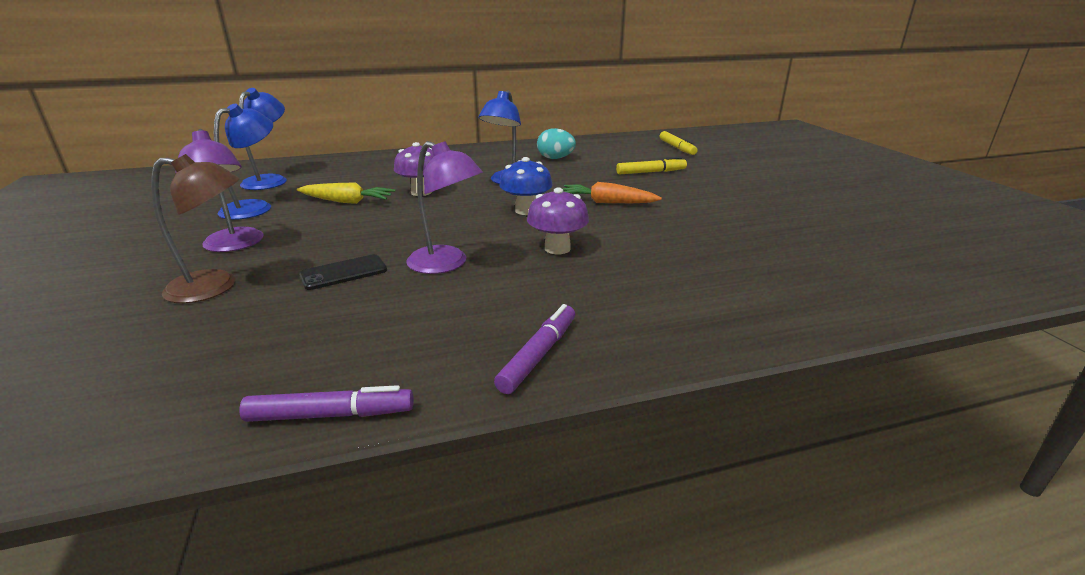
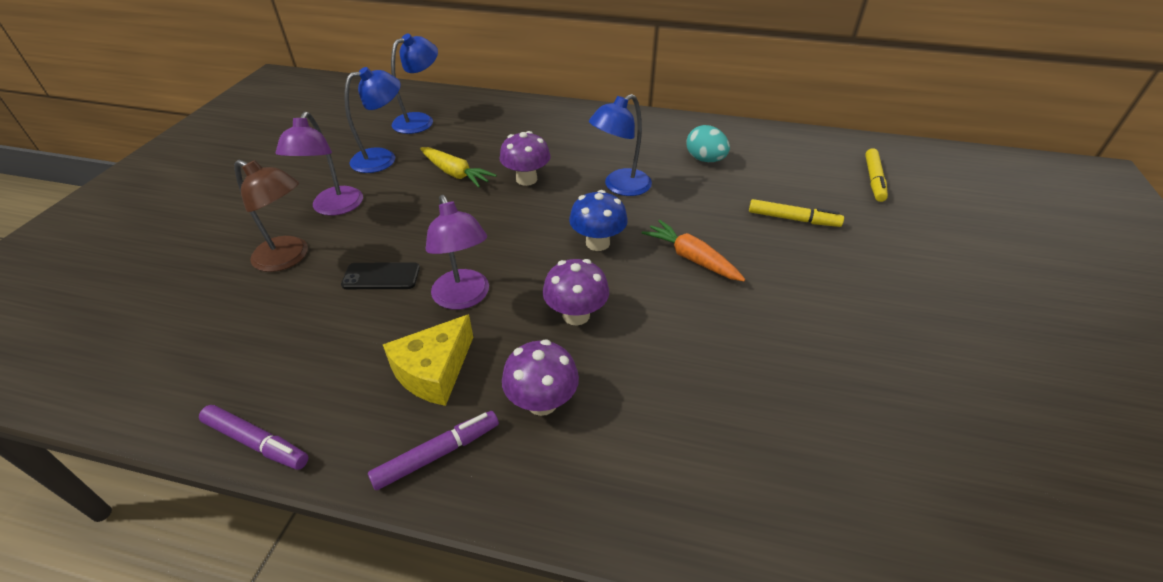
camera: 30 degrees right, 15 degrees up
(472, 311) = (434, 371): none -> yellow cheese
(590, 298) = (542, 402): none -> purple mushroom

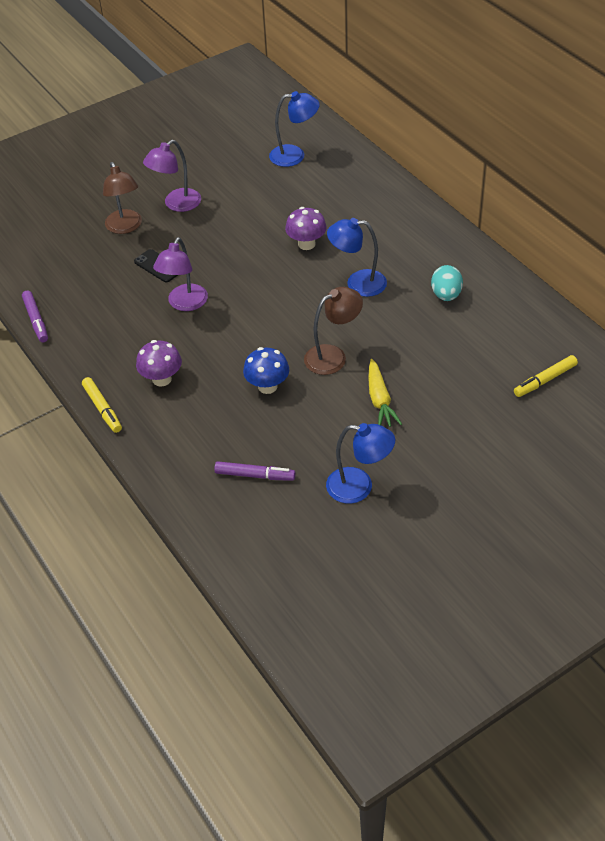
camera: 45 degrees right, 5 degrees up
(383, 158) = (239, 178): blue lamp -> blue lamp (359, 487)
(434, 371) = (132, 334): yellow cheese -> none
(437, 454) = (97, 372): purple marker -> purple marker (255, 475)
(455, 173) = (269, 215): yellow carrot -> yellow carrot (380, 400)
(576, 315) = (228, 348): purple mushroom -> none
(597, 243) = (292, 313): blue mushroom -> blue mushroom (267, 386)
(691, 258) = (333, 356): orange carrot -> brown lamp
(793, 219) = (436, 371): yellow marker -> yellow marker (102, 409)

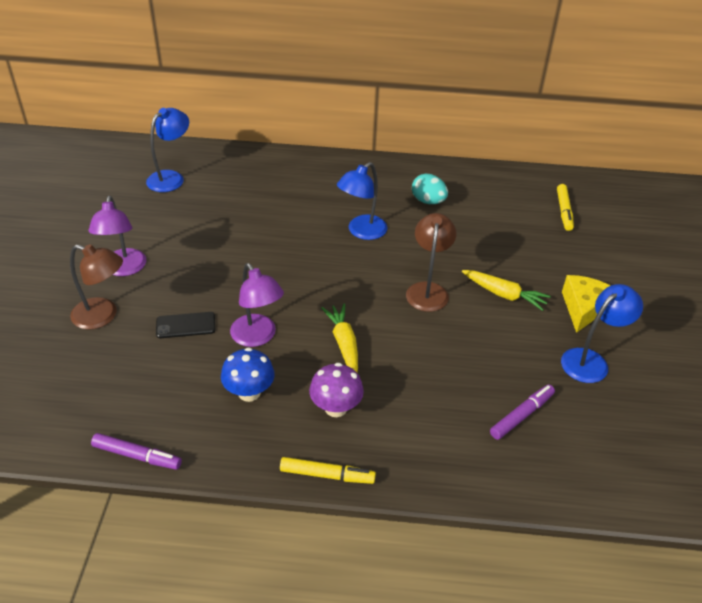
camera: 55 degrees left, 5 degrees down
(225, 347) = (344, 344): none -> yellow carrot
(267, 386) = (421, 346): blue mushroom -> blue mushroom (249, 392)
(306, 244) = (282, 230): purple mushroom -> none
(420, 454) = (584, 308): none -> yellow cheese

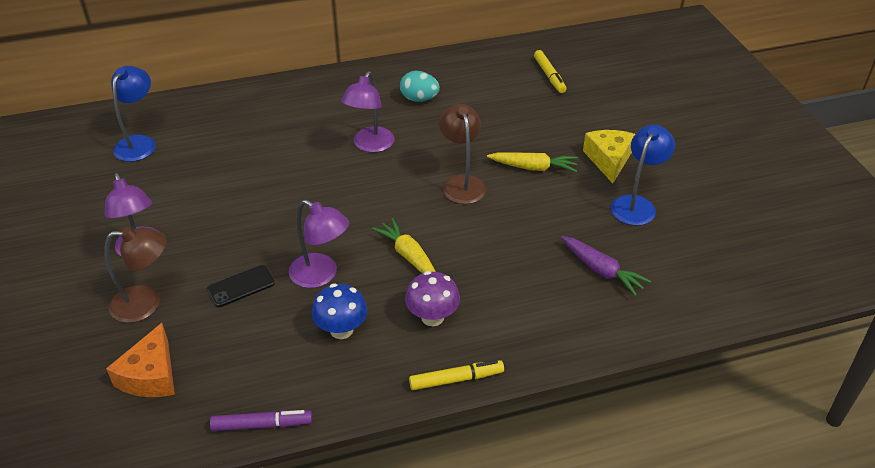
camera: 20 degrees left, 0 degrees up
(73, 379) = (151, 375): none -> orange cheese
(361, 232) = (370, 145): blue lamp -> purple lamp
(522, 415) = (601, 270): purple marker -> purple carrot

